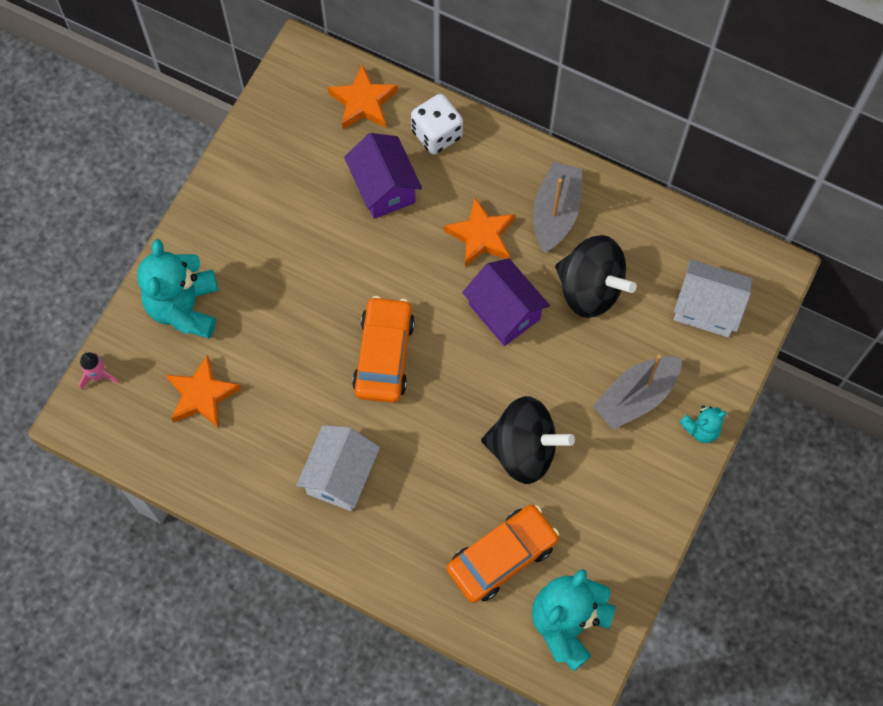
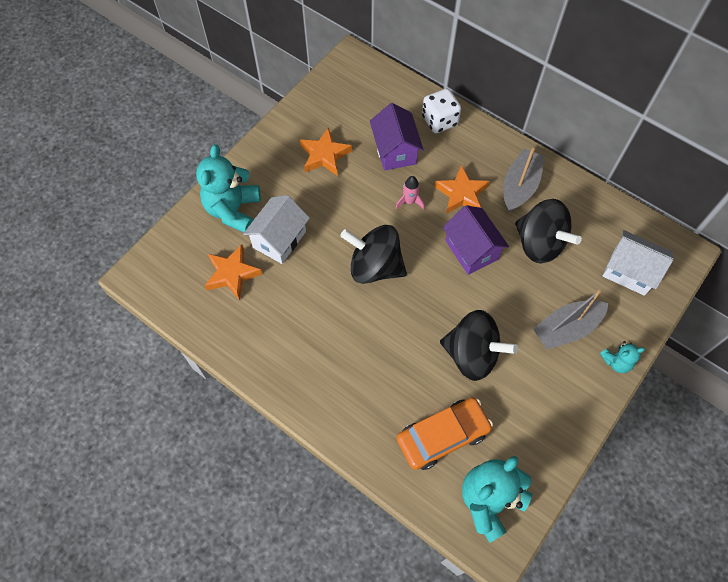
camera: 10 degrees right, 5 degrees down
(98, 375) = (159, 247): pink rocket -> pink rocket (409, 201)
(340, 476) = (325, 351): white house -> white house (279, 239)
(363, 102) = (390, 93): orange star -> orange star (324, 155)
(384, 355) = (374, 266): orange car -> black spinning top

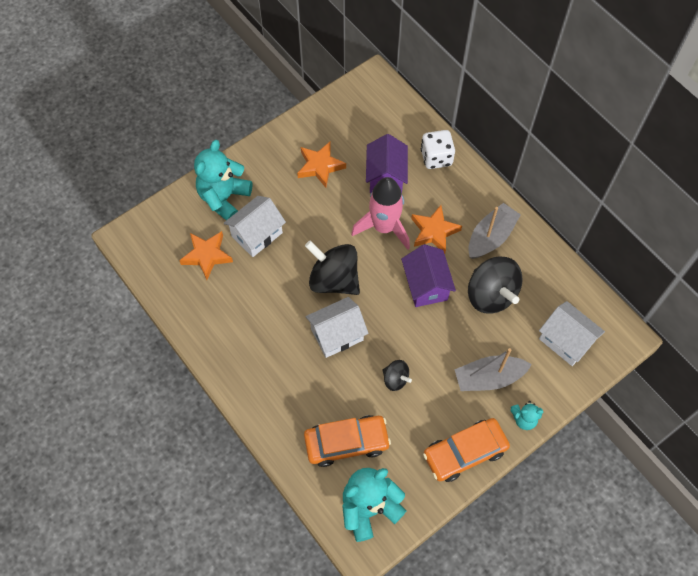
camera: 15 degrees right, 0 degrees up
(396, 323) = (337, 335): none -> white house
(409, 201) = (384, 227): pink rocket -> pink rocket, size x2.20
(472, 354) = (395, 379): black spinning top -> black spinning top, size x0.51
(569, 413) = (464, 452): none -> orange car

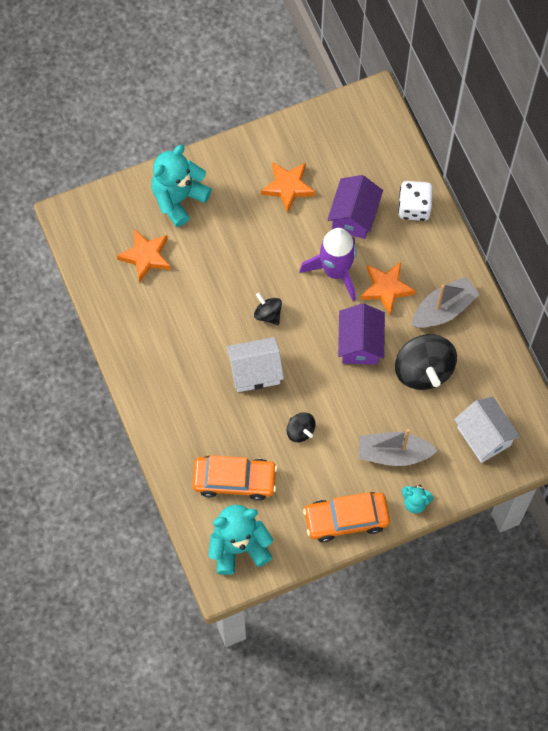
camera: 15 degrees right, 5 degrees up
(257, 234) = (202, 246): white house -> none
(334, 279) = (268, 314): black spinning top -> black spinning top, size x0.51
(384, 227) = (335, 271): pink rocket -> purple rocket

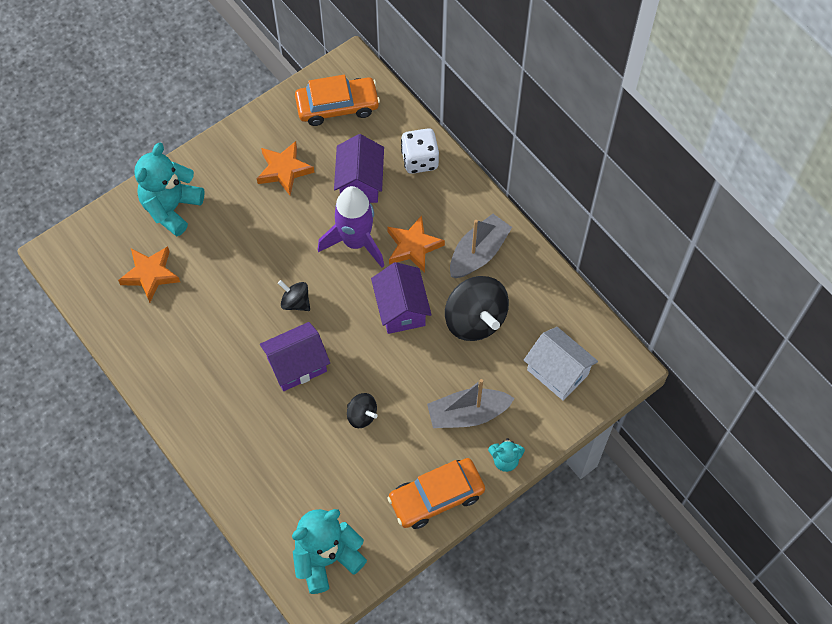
camera: 15 degrees left, 5 degrees down
(234, 480) = (304, 486): orange car -> orange car (337, 106)
(255, 372) = (297, 365): white house -> purple house

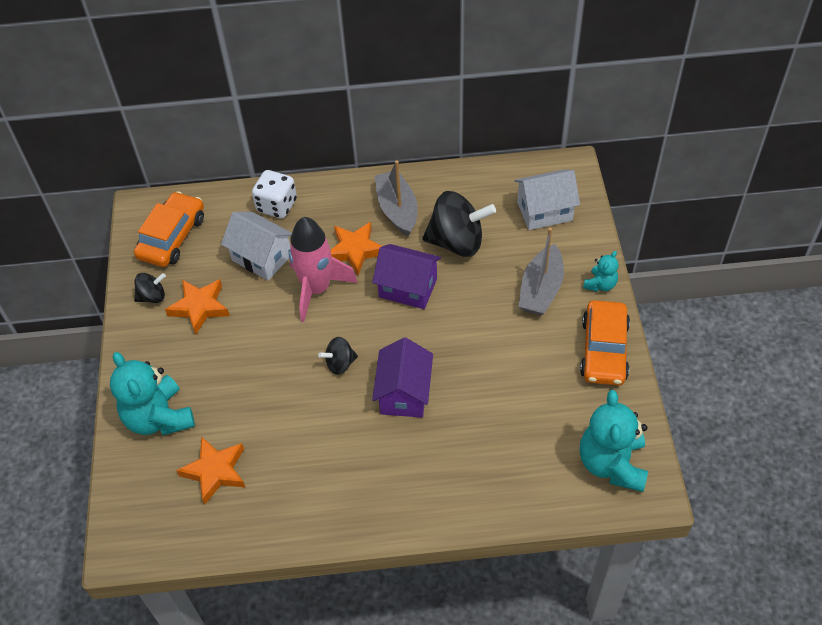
camera: 55 degrees left, 10 degrees down
(355, 242) = (316, 289): purple rocket -> pink rocket
(360, 182) = (261, 257): purple house -> white house
(362, 415) = (489, 367): black spinning top -> black spinning top (152, 296)

